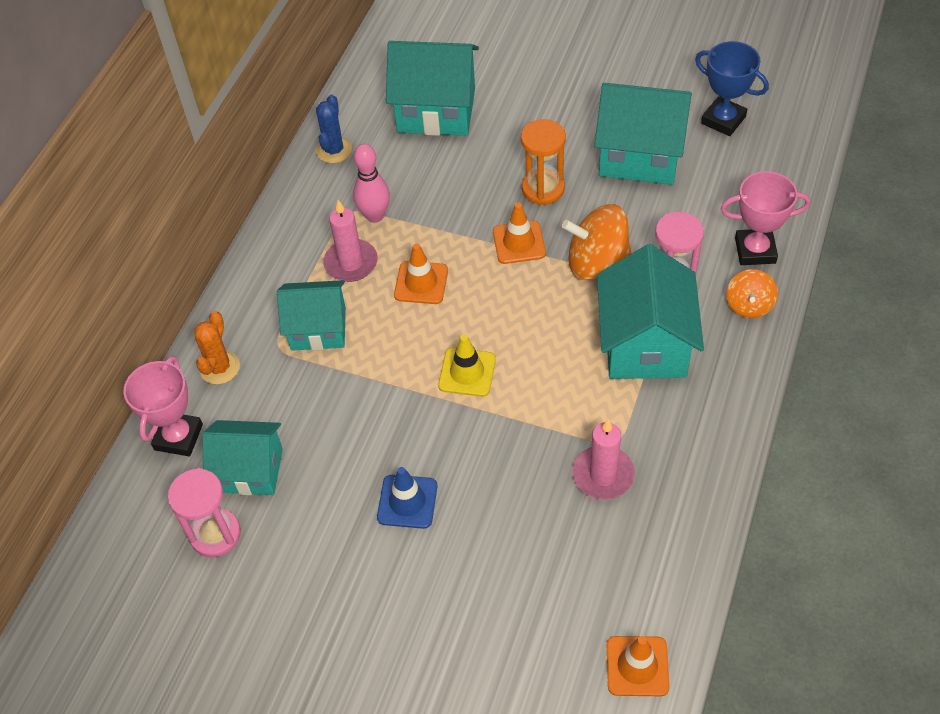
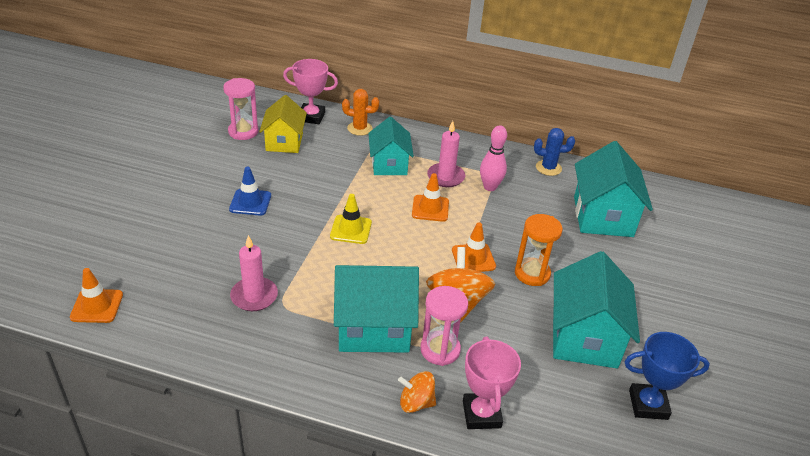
camera: 80 degrees right, 15 degrees down
(250, 470) = (284, 142): turquoise house -> yellow house
(723, 120) = (648, 404): blue trophy -> blue trophy turned 60 degrees clockwise

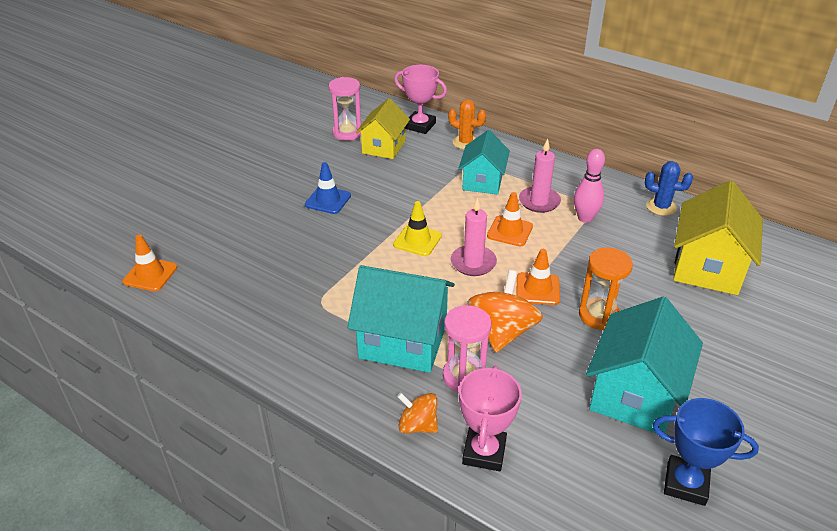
camera: 20 degrees right, 0 degrees up
(254, 296) = (296, 290): pink candle -> pink candle (473, 263)
(603, 216) = (707, 267): turquoise house -> yellow house

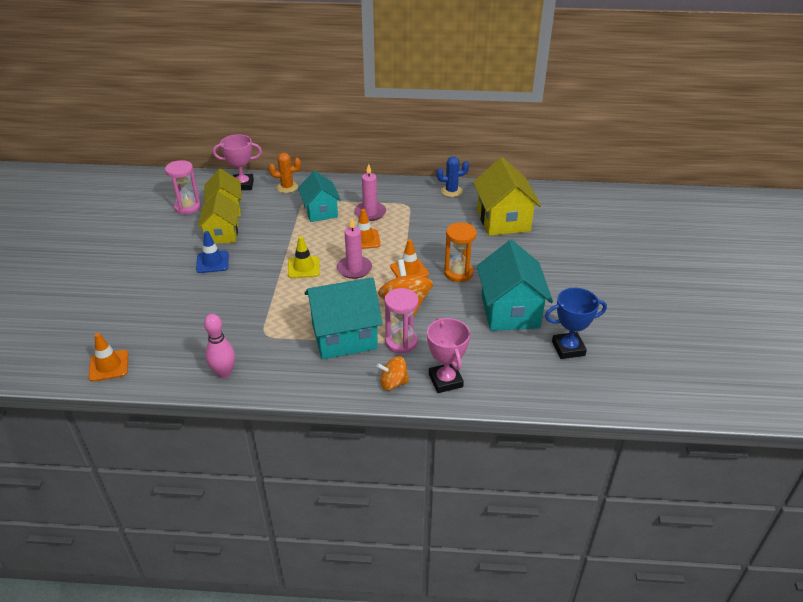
camera: 30 degrees left, 0 degrees up
(360, 172) = (222, 234): none -> yellow house
(585, 218) = (408, 214): pink bowling pin -> pink bowling pin (224, 373)

